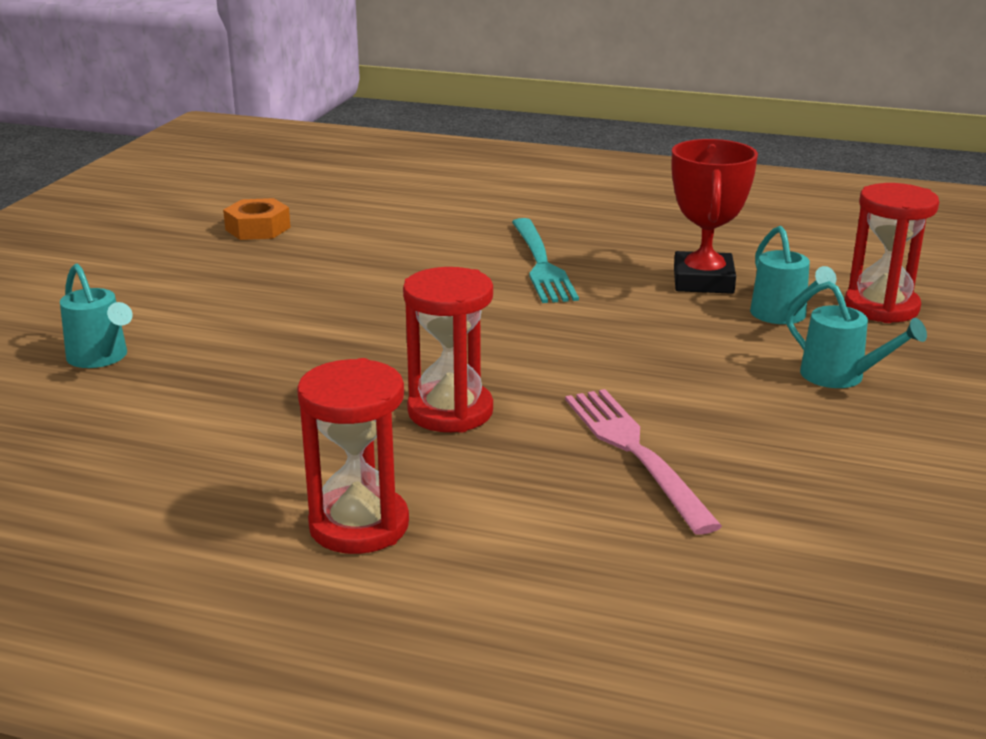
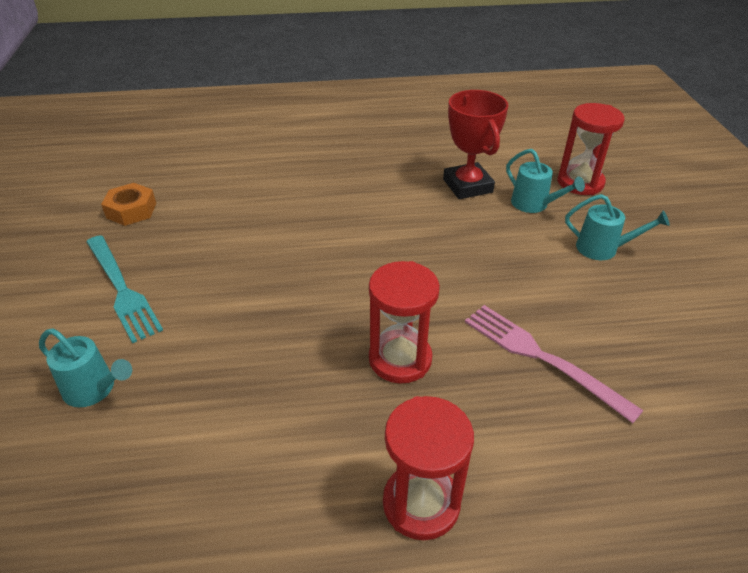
camera: 25 degrees left, 15 degrees up
(541, 264) = (358, 196): turquoise fork -> turquoise fork (122, 289)

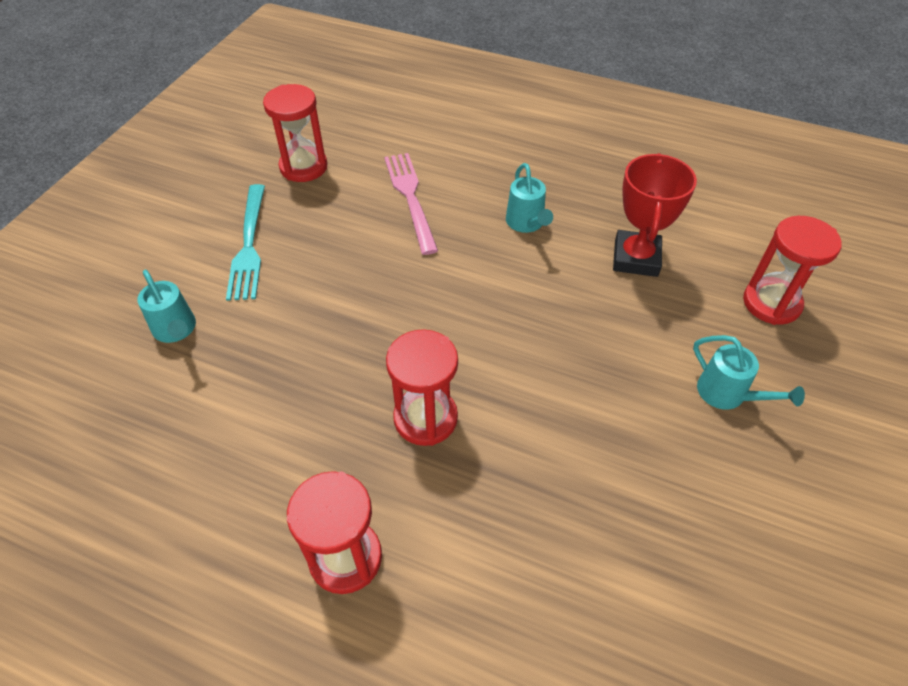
camera: 30 degrees right, 10 degrees up
(131, 210) = (303, 167): orange nut -> red hourglass
(534, 205) = (692, 310): turquoise watering can -> turquoise watering can (527, 224)
(541, 357) = (558, 481): pink fork -> pink fork (410, 197)

